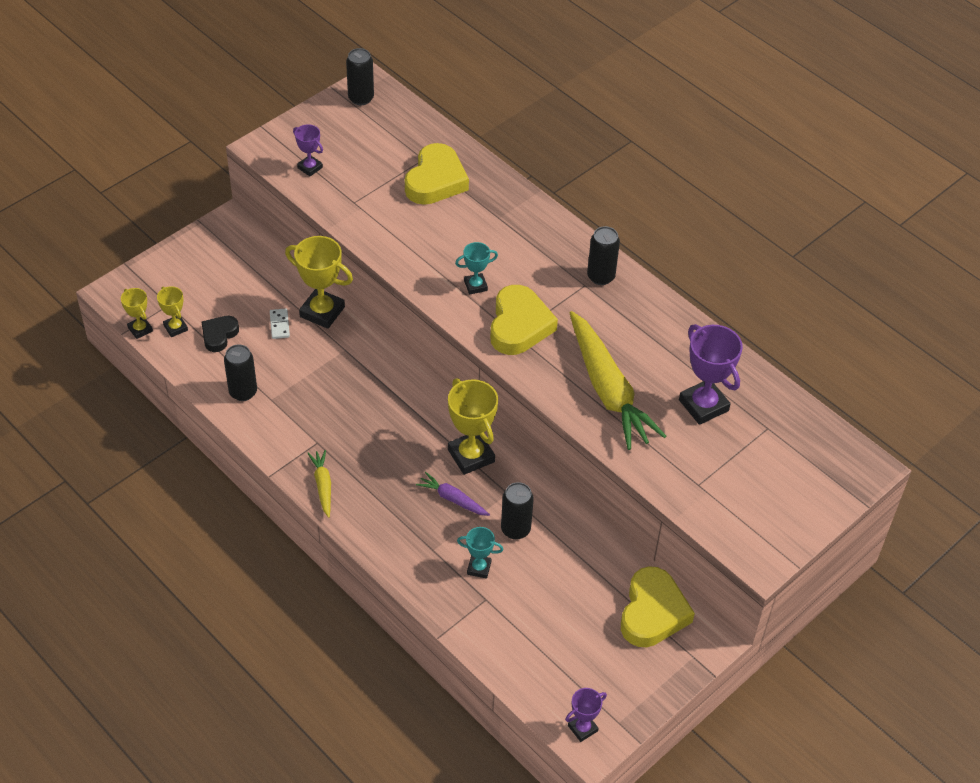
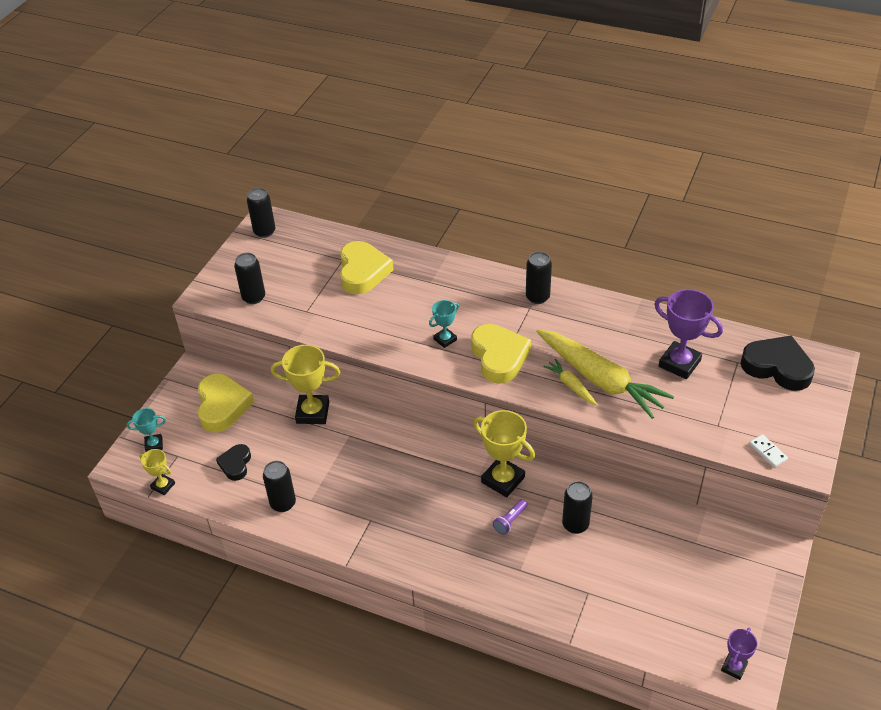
camera: 20 degrees left, 5 degrees down
(175, 328) = (194, 473): yellow trophy -> none
(279, 325) = (283, 436): white domino -> white domino (767, 452)
(310, 168) = (254, 297): purple trophy -> black can
(323, 486) = (396, 554): yellow carrot -> yellow carrot (571, 386)
(452, 499) = (510, 521): purple carrot -> purple flashlight
(479, 568) = (566, 569): turquoise trophy -> turquoise trophy (154, 445)
(652, 612) = (723, 546): yellow heart -> yellow heart (222, 406)
(807, 450) = (777, 367): none -> black heart

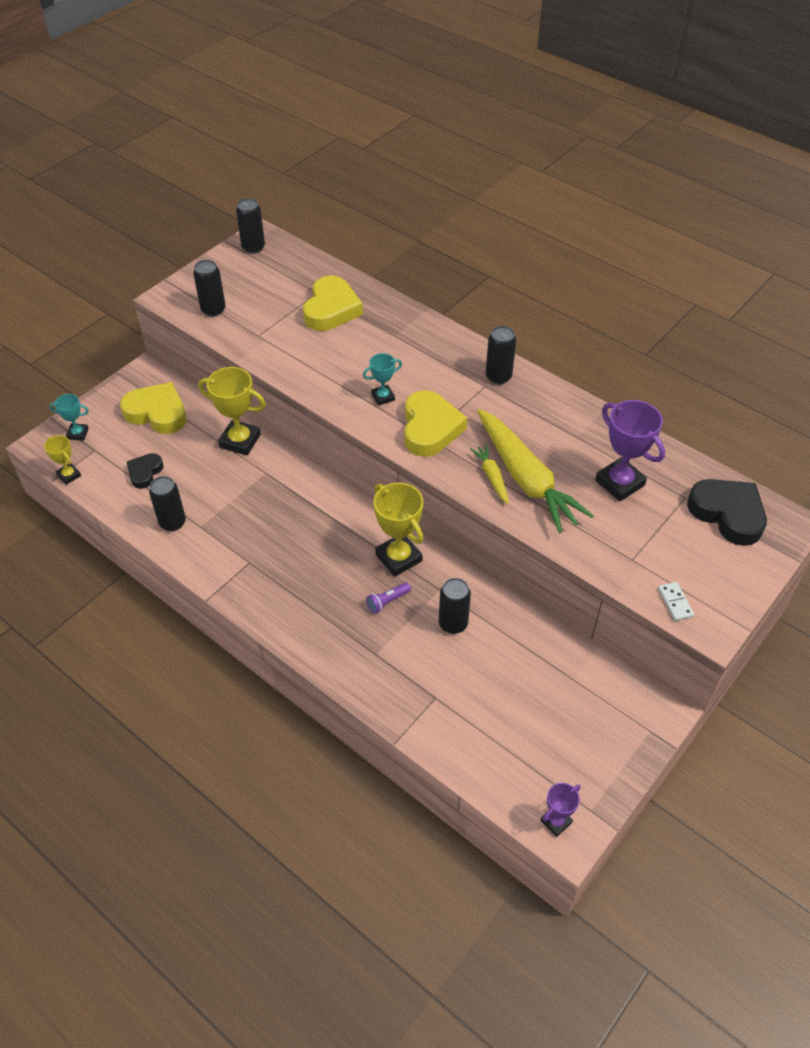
camera: 15 degrees right, 5 degrees up
(222, 406) = (157, 413): yellow heart -> yellow heart turned 75 degrees counterclockwise

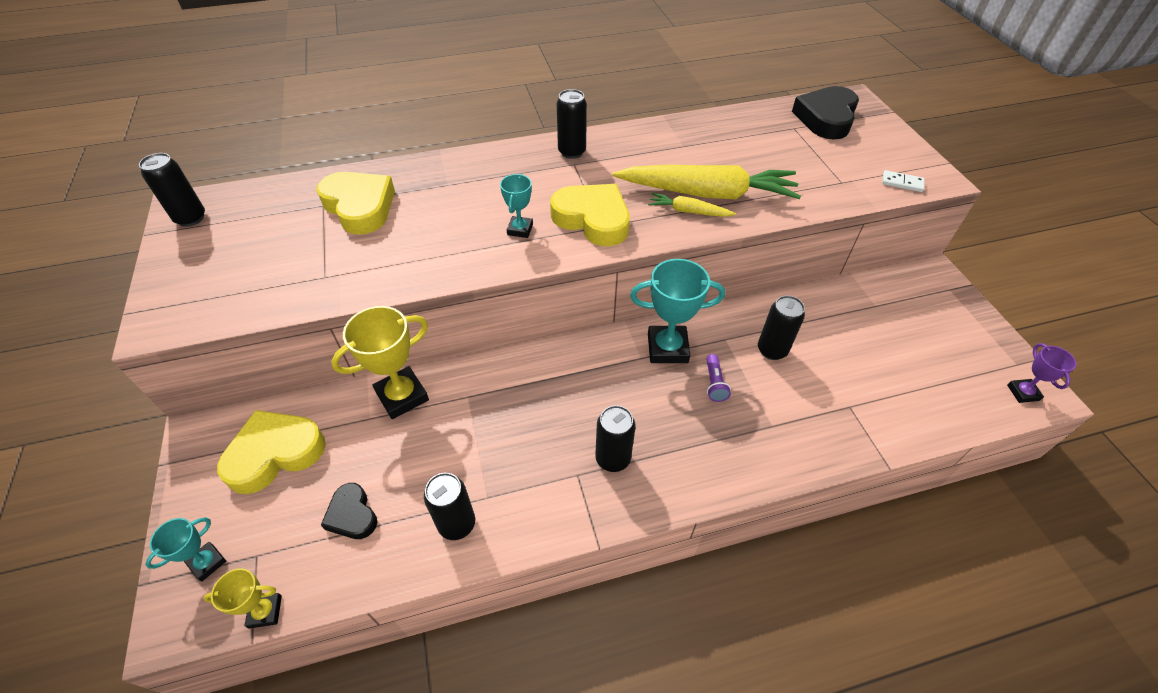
camera: 55 degrees left, 0 degrees up
(213, 310) = (236, 294): black can -> black can (612, 458)
(398, 558) = (667, 348): yellow trophy -> turquoise trophy
(619, 483) = (754, 149): purple trophy -> none
(727, 514) = (826, 118): black heart -> black heart turned 60 degrees counterclockwise

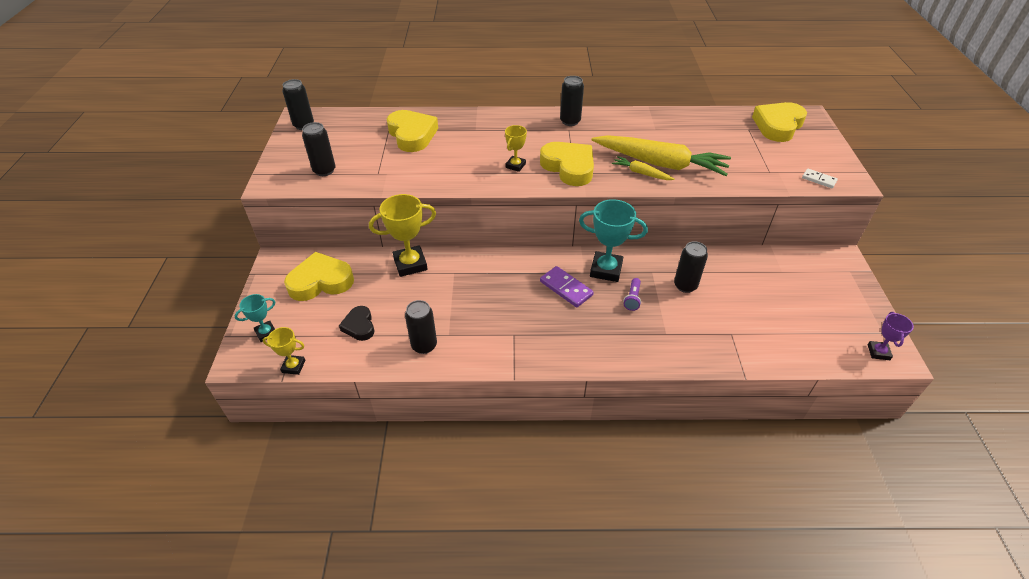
camera: 15 degrees right, 5 degrees down
(520, 229) = (515, 165): turquoise trophy -> yellow trophy
(612, 458) = (541, 330): black can -> black can (324, 170)
(625, 387) = (566, 288): none -> purple domino
(826, 118) = (778, 126): black heart -> yellow heart

